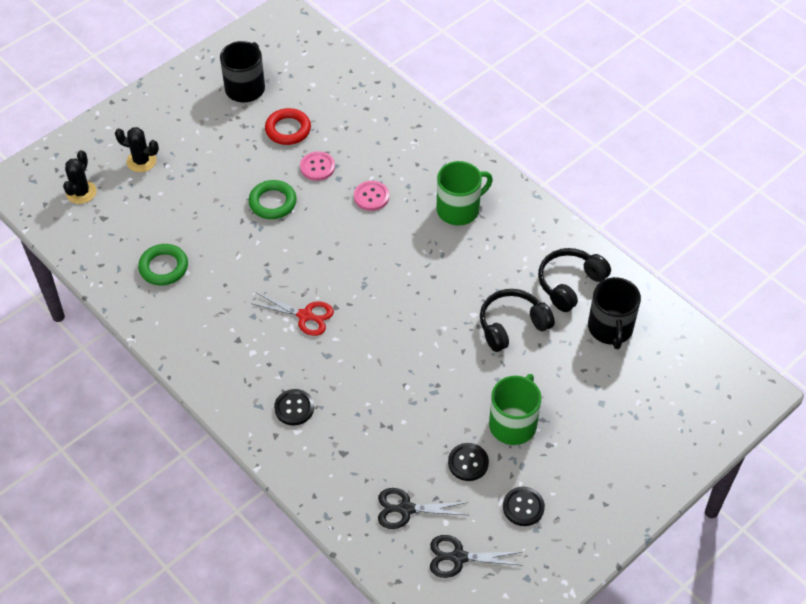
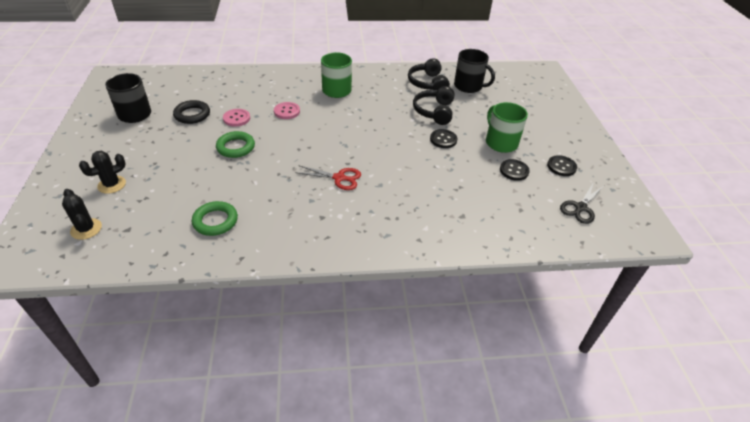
camera: 55 degrees left, 10 degrees down
(288, 129) = (192, 115): red ring -> black ring
(294, 408) = (405, 219): black button -> black button (443, 139)
(305, 316) = (339, 178): red scissors -> red scissors turned 45 degrees clockwise
(405, 509) = (528, 211): black scissors -> none

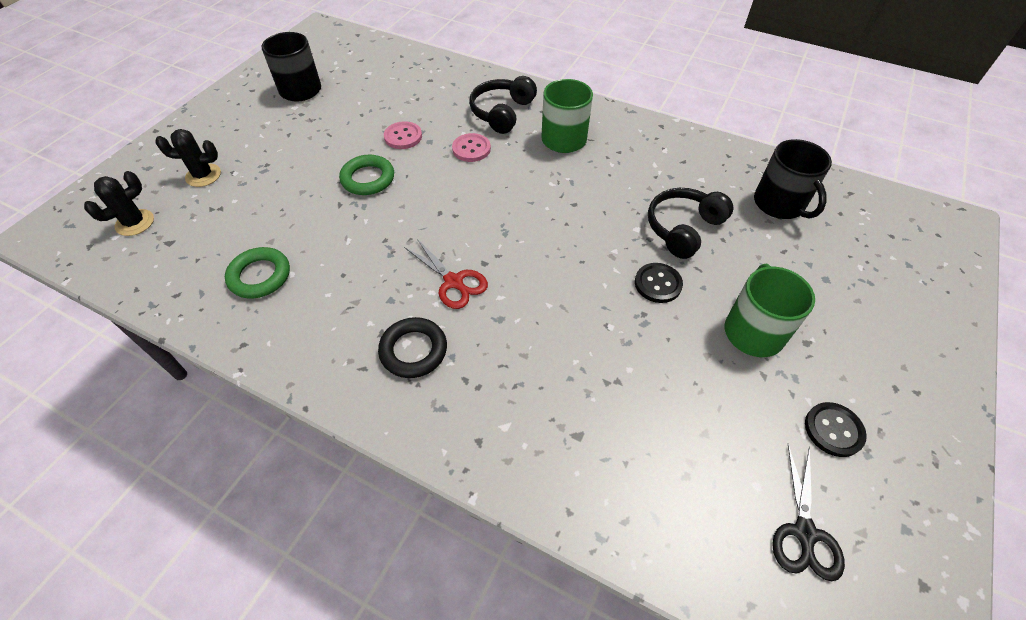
camera: 35 degrees right, 10 degrees up
(86, 229) = (135, 223): black cactus -> black cactus turned 45 degrees clockwise
(192, 115) = (358, 112): black ring -> black ring (413, 350)
(428, 83) = (712, 175): black headphones -> black headphones (502, 113)
(514, 171) = (734, 395): black button -> none
(580, 208) = (804, 533): black scissors -> black scissors turned 60 degrees counterclockwise

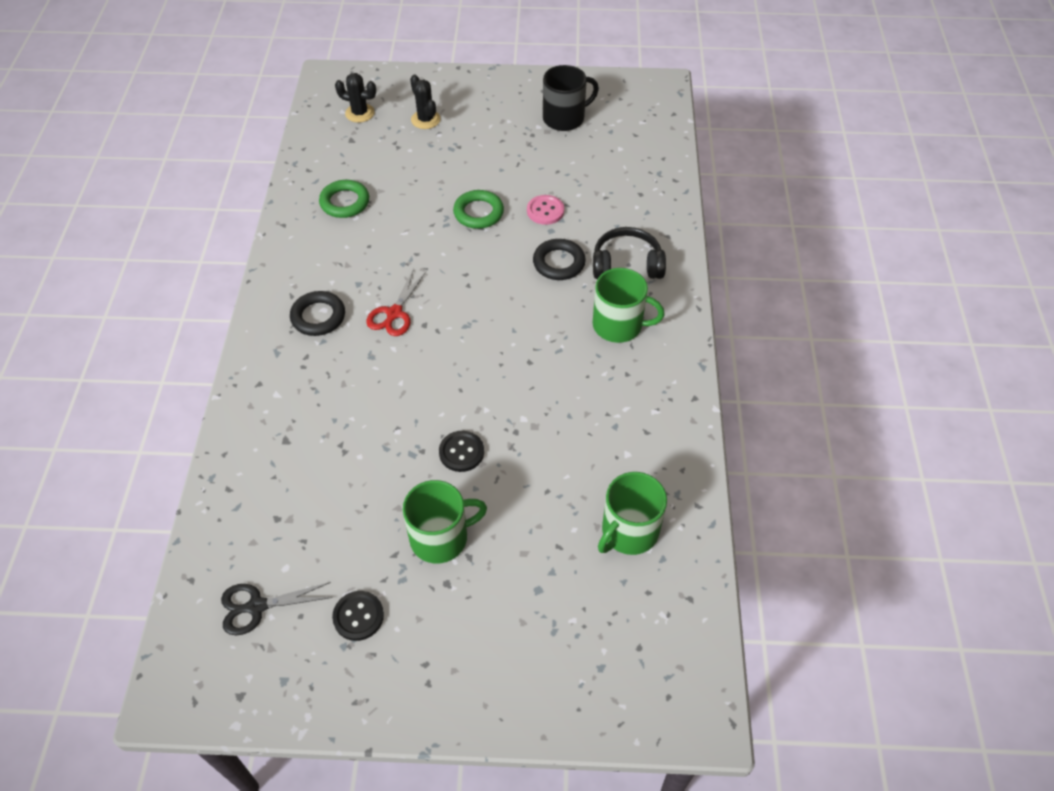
camera: 65 degrees right, 0 degrees up
(471, 149) = (559, 263): pink button -> black ring
(683, 228) = (544, 455): black headphones -> none
(779, 204) = (629, 531): black mug -> green mug

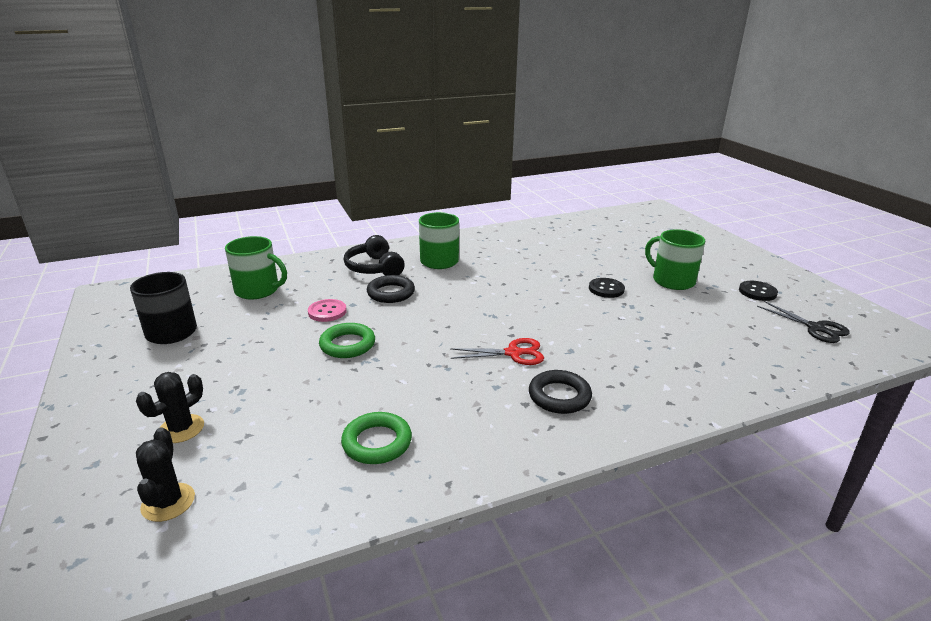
camera: 115 degrees left, 25 degrees down
(629, 531) = (590, 234): green mug -> green mug (258, 290)

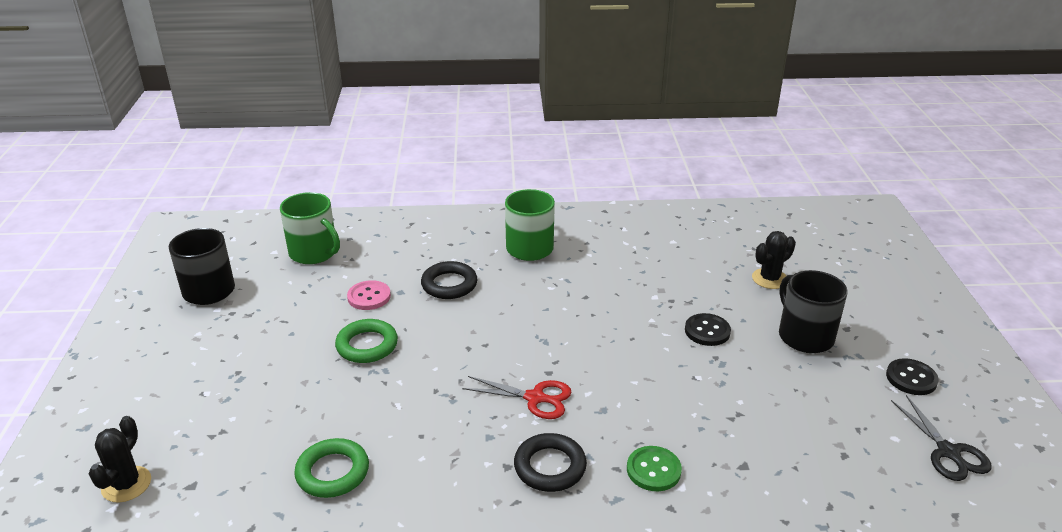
camera: 20 degrees right, 5 degrees up
(181, 429) = (169, 409): black cactus -> black cactus (769, 279)
(374, 268) = (451, 244): black headphones -> none
(638, 381) = (653, 470): none -> green button
(672, 281) = (804, 336): green mug -> black mug

